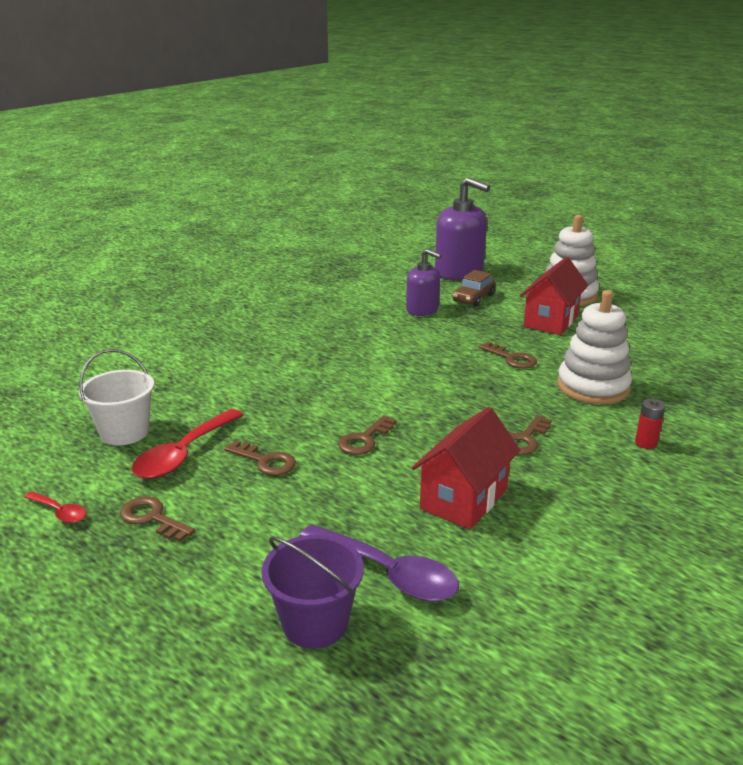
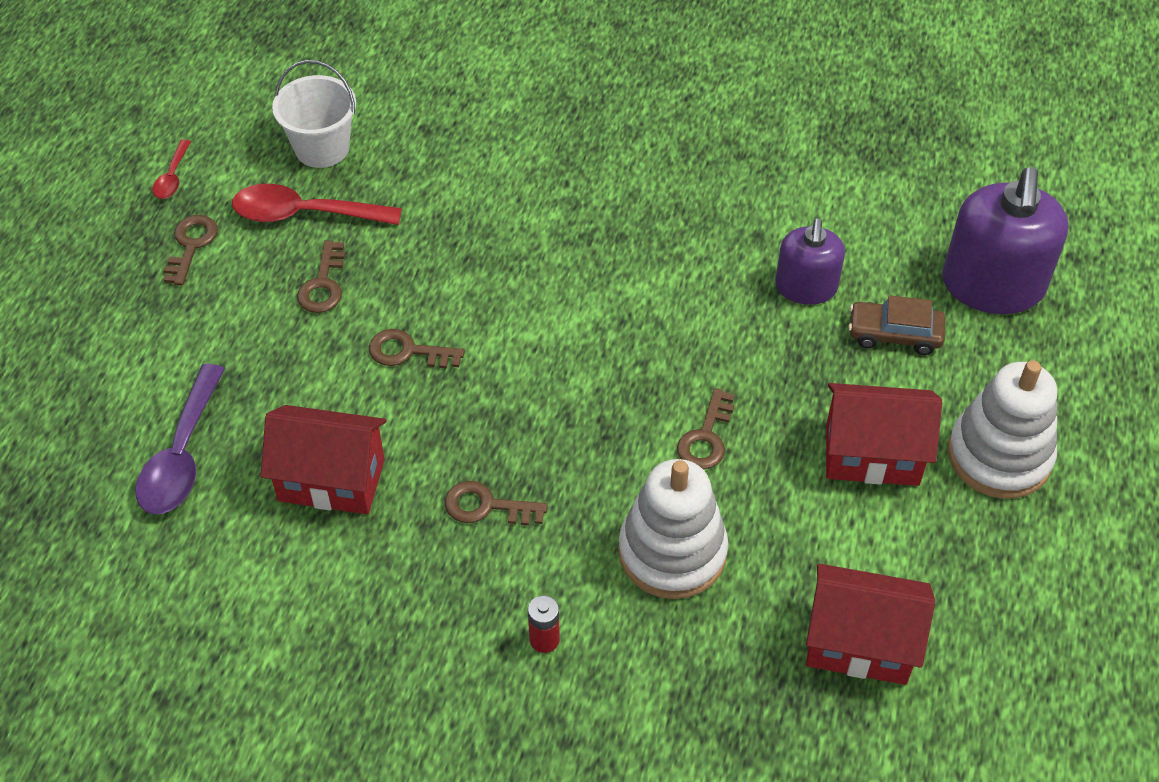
camera: 65 degrees right, 25 degrees up
(315, 623) = (96, 426): purple bucket -> none
(676, 352) = (859, 643): none -> red house

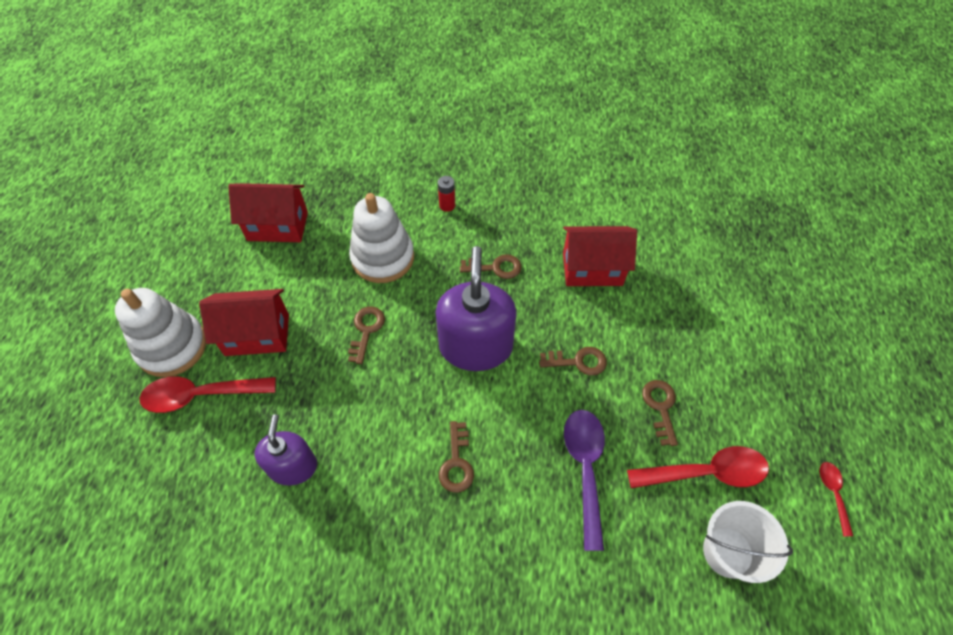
camera: 170 degrees right, 5 degrees up
(182, 455) = (687, 270): purple spoon -> purple spoon (585, 468)
(191, 245) = (776, 426): brown key -> brown key (456, 463)
(894, 334) = (228, 432): brown car -> none
(941, 384) = (200, 395): none -> red spoon
(992, 285) = (140, 494): purple soap dispenser -> purple soap dispenser (476, 346)

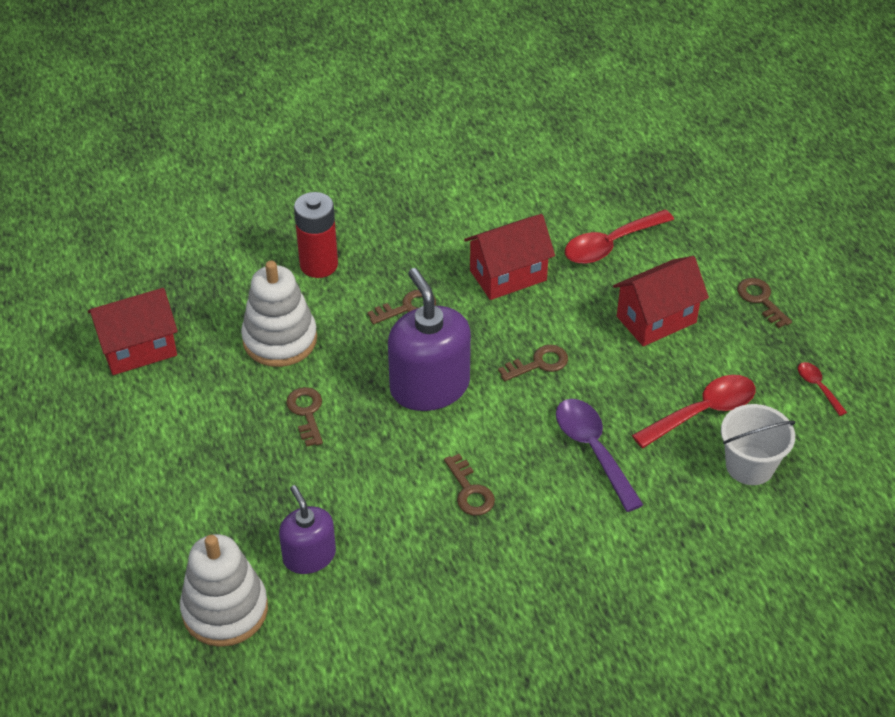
camera: 25 degrees left, 10 degrees down
(172, 347) = (101, 504): white stacking toy -> white stacking toy (225, 610)
(200, 395) = (167, 534): red spoon -> red spoon (610, 245)
(257, 335) = (190, 459): red house -> red house (656, 319)
(447, 205) = (319, 265): red battery -> red battery, size x1.99
(660, 407) = (636, 374): brown key -> brown key (760, 300)

